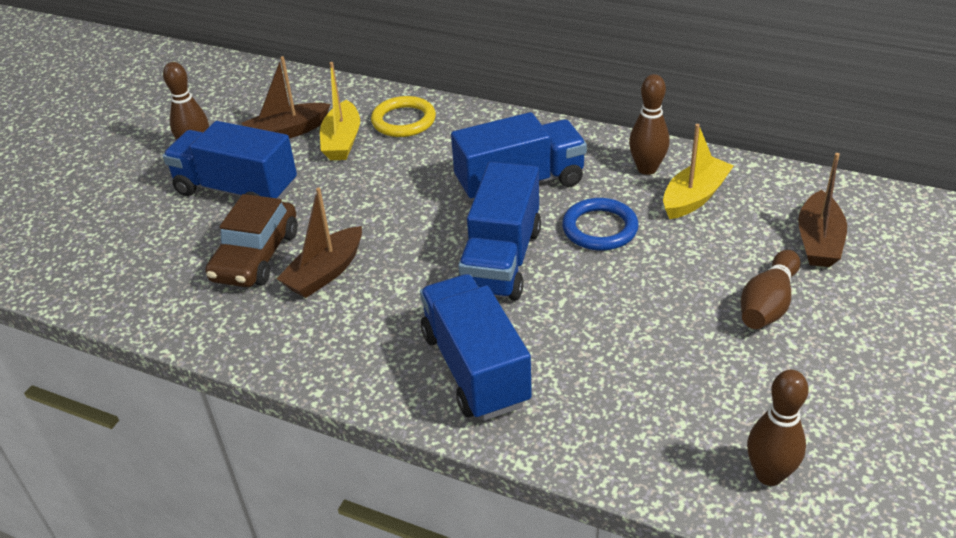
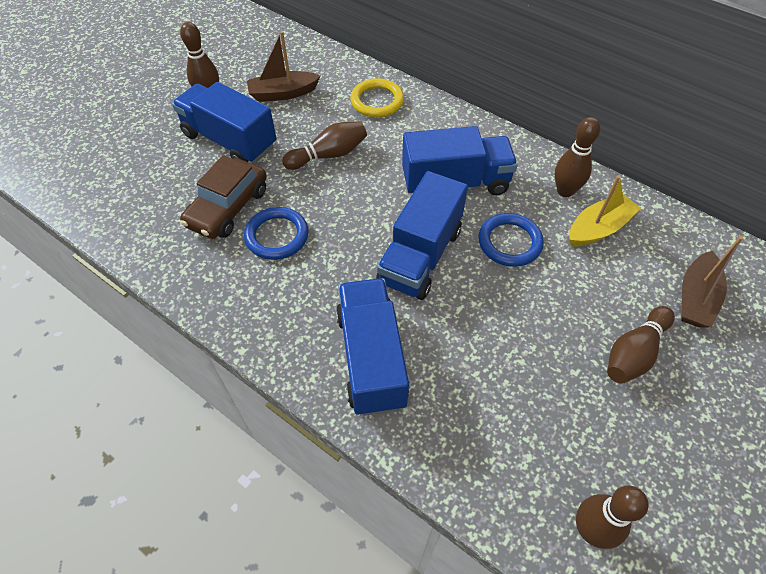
camera: 10 degrees right, 15 degrees up
(325, 273) = (277, 236): brown boat -> blue ring
(342, 141) = (323, 111): yellow boat -> none
(362, 183) = (329, 155): none -> brown bowling pin

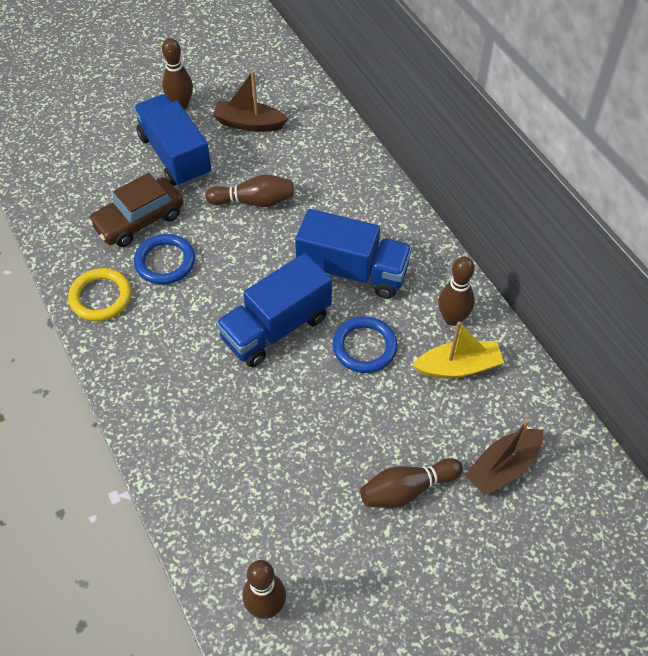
camera: 25 degrees right, 0 degrees up
(371, 358) = (180, 398): blue truck -> none
(377, 101) = (332, 162): yellow ring -> yellow ring (101, 297)

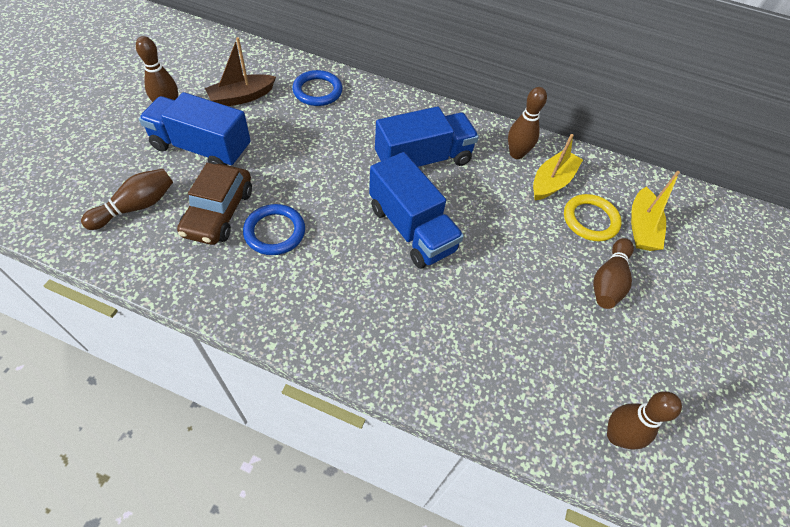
camera: 45 degrees left, 0 degrees up
(101, 297) = (245, 292): yellow ring -> yellow ring (590, 220)
(254, 201) = (302, 149): brown bowling pin -> brown bowling pin (136, 207)
(276, 327) = (411, 229): blue truck -> blue truck turned 45 degrees counterclockwise
(364, 347) = (484, 205): blue ring -> blue ring (317, 91)
(502, 467) = (641, 227): brown boat -> yellow boat

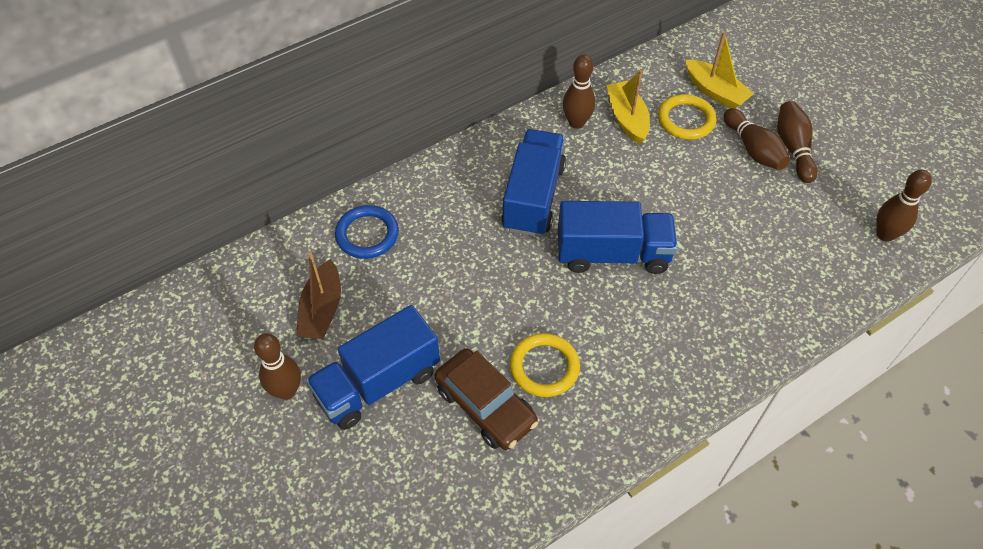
camera: 50 degrees left, 0 degrees up
(136, 207) = (425, 482): brown bowling pin -> brown bowling pin (793, 148)
(275, 232) = (544, 367): blue ring -> yellow ring

